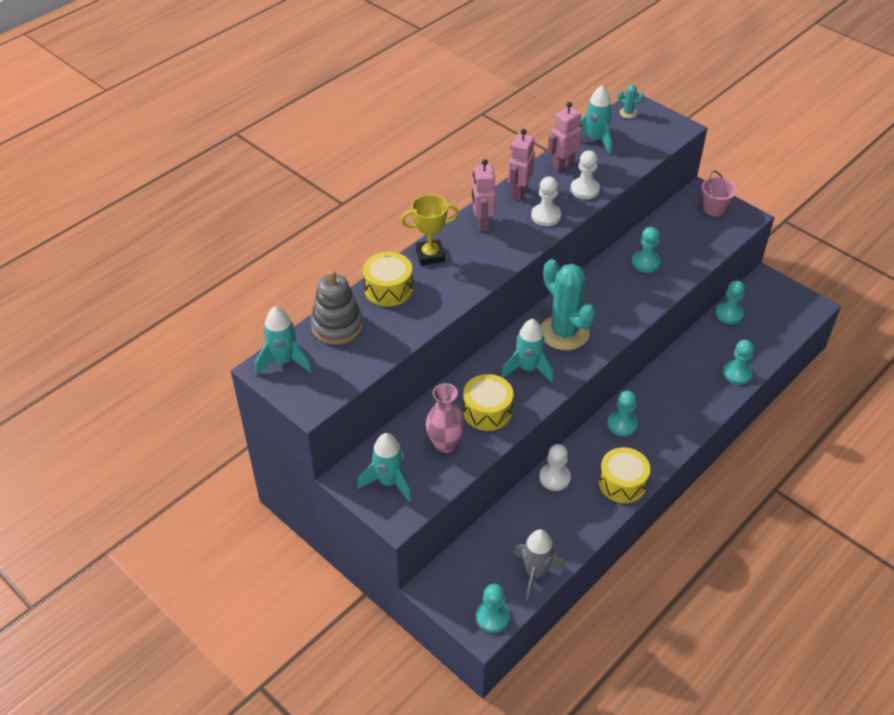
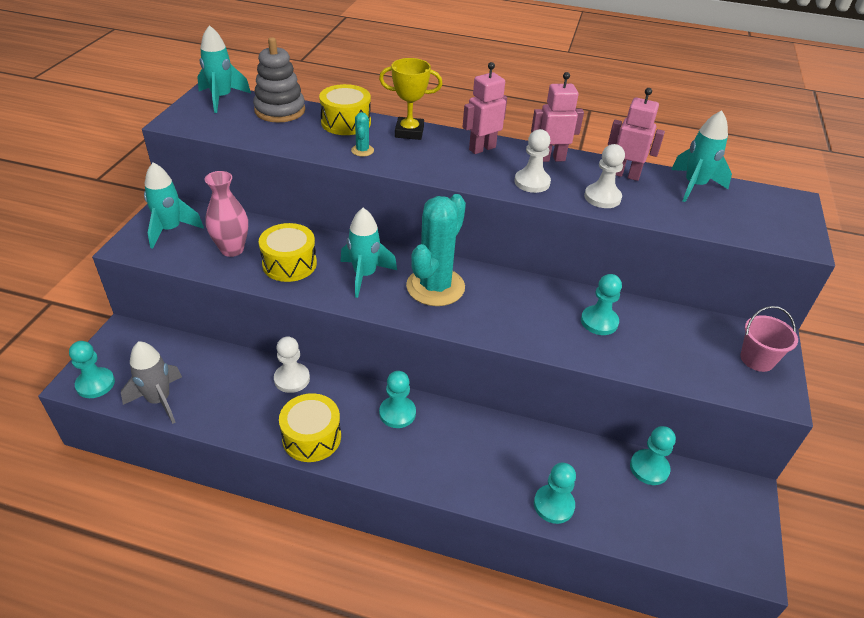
camera: 60 degrees right, 5 degrees down
(430, 255) = (409, 132): yellow trophy -> yellow trophy turned 45 degrees counterclockwise
(628, 113) = (771, 198): turquoise cactus -> turquoise cactus (362, 150)

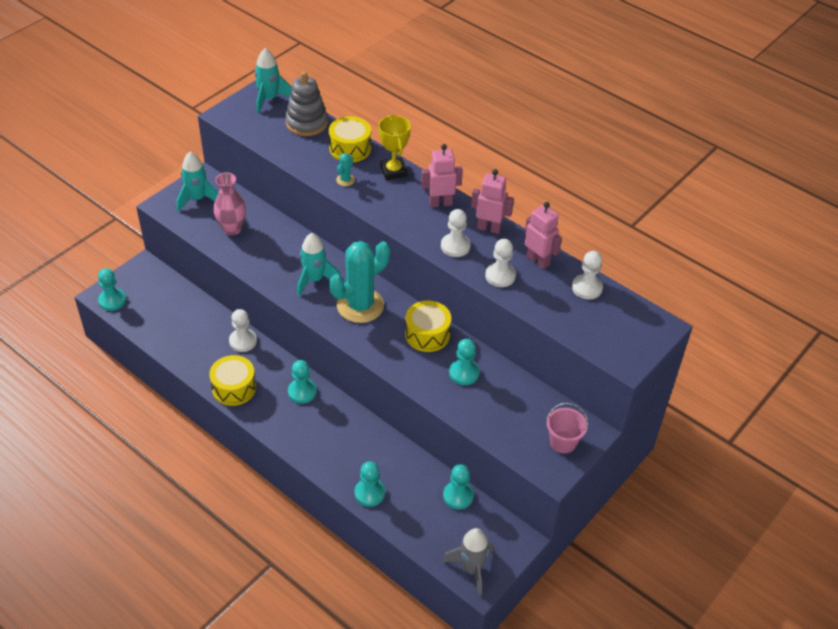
camera: 25 degrees right, 5 degrees up
(159, 400) = (148, 327): grey rocket -> grey rocket (471, 569)
(289, 264) = (266, 253): yellow drum -> yellow drum (427, 334)
(409, 132) = (393, 171): yellow trophy -> yellow trophy turned 45 degrees clockwise
(694, 186) = (587, 288): turquoise rocket -> white pawn

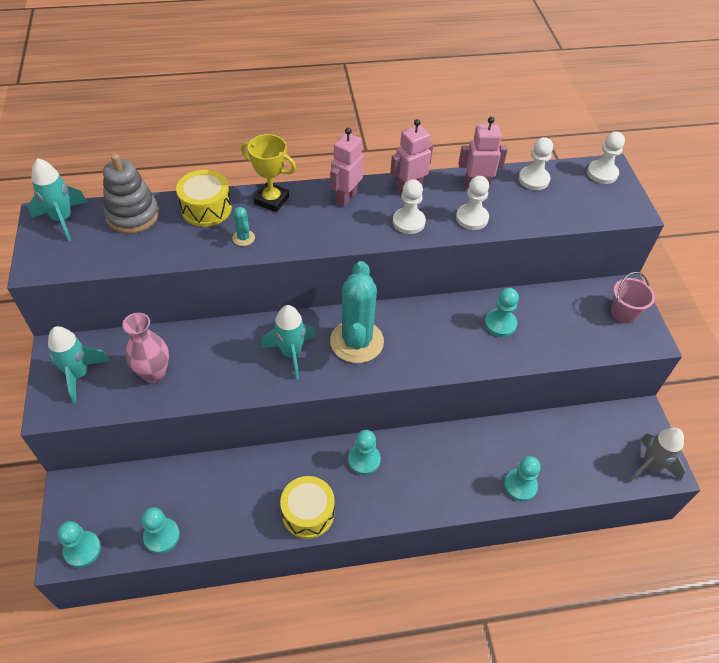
camera: 50 degrees left, 5 degrees up
(243, 341) = (258, 466): white pawn -> white pawn (602, 173)
(427, 334) = (435, 318): yellow drum -> none
(458, 496) = (570, 424): turquoise pawn -> turquoise pawn (162, 536)

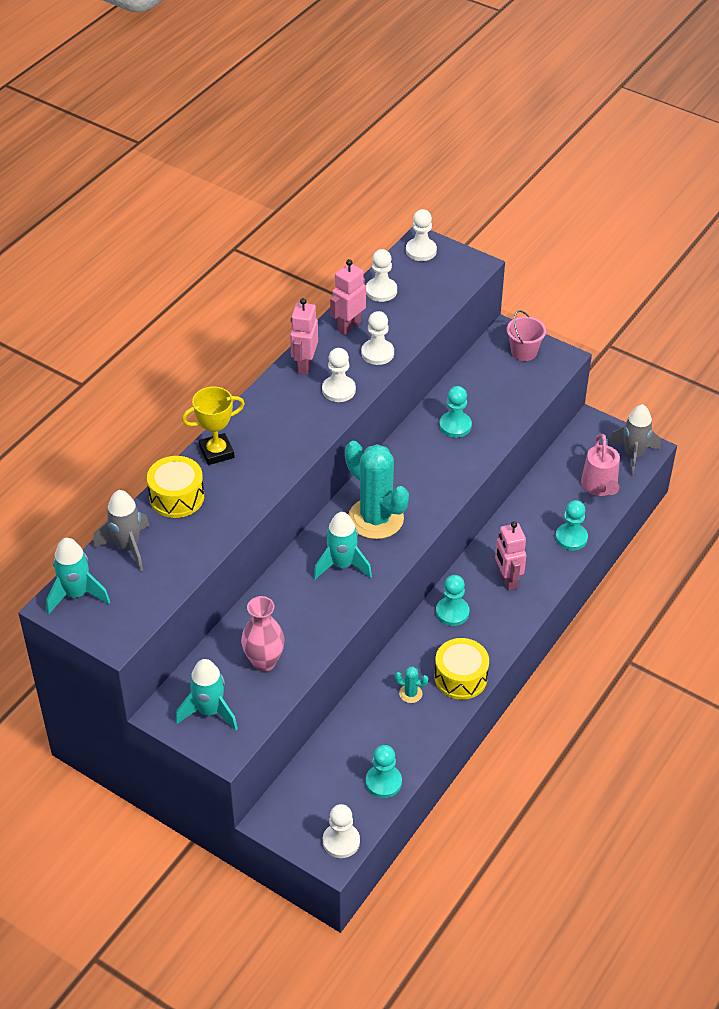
camera: 45 degrees left, 5 degrees down
(82, 550) = (341, 841): turquoise pawn -> white pawn
(132, 215) = (127, 547): grey stacking toy -> grey rocket
(243, 238) = (239, 494): turquoise cactus -> turquoise cactus (410, 693)
(346, 197) = (268, 407): pink robot -> pink robot (507, 580)
(591, 467) = (600, 487): none -> pink watering can

